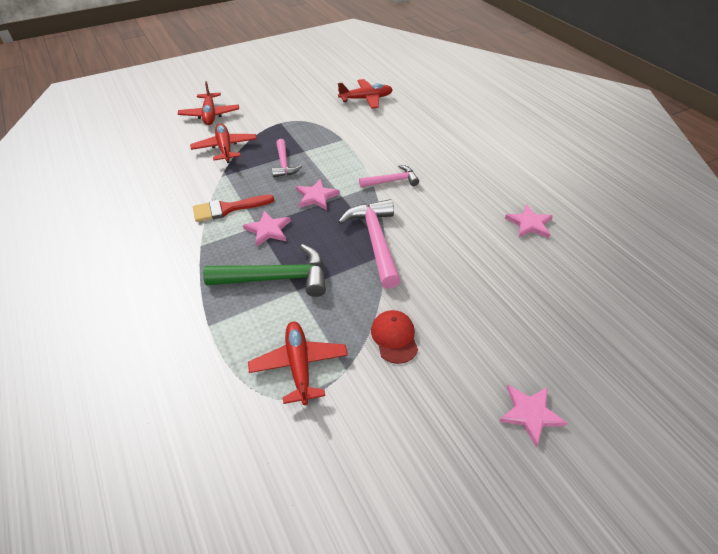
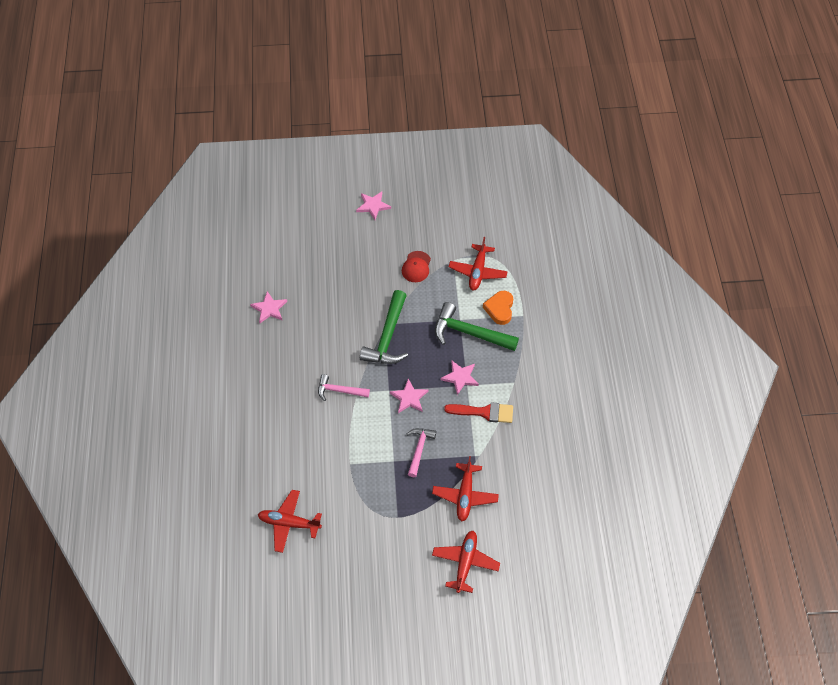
camera: 155 degrees left, 10 degrees up
(245, 322) = (499, 309): none -> orange heart
(375, 240) = (387, 337): pink hammer -> green hammer

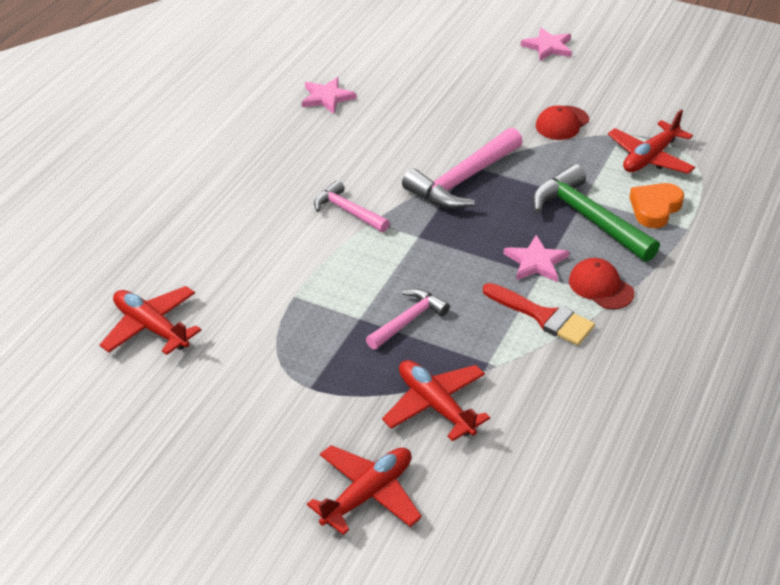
camera: 30 degrees right, 15 degrees down
(387, 337) = (462, 180): green hammer -> pink hammer
(409, 398) = (441, 256): pink star -> none
(465, 495) = (435, 406): red plane -> red plane turned 105 degrees clockwise
(501, 378) = (600, 287): none -> red cap

